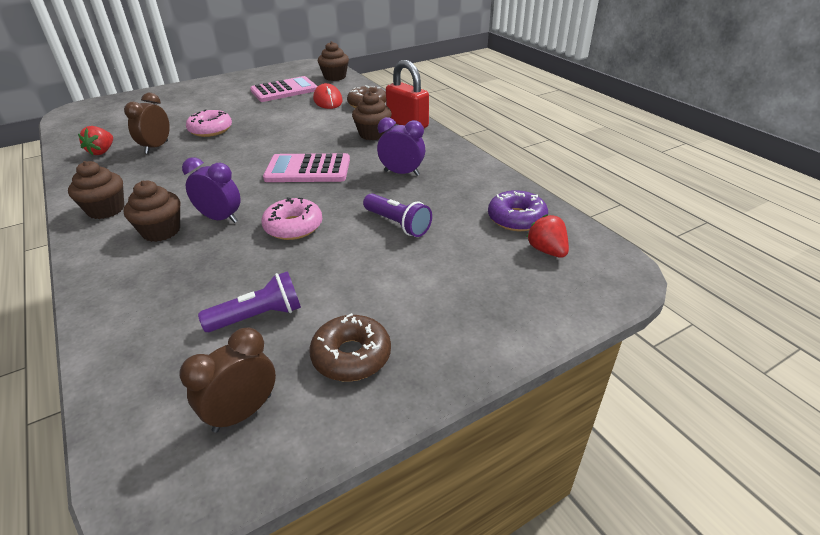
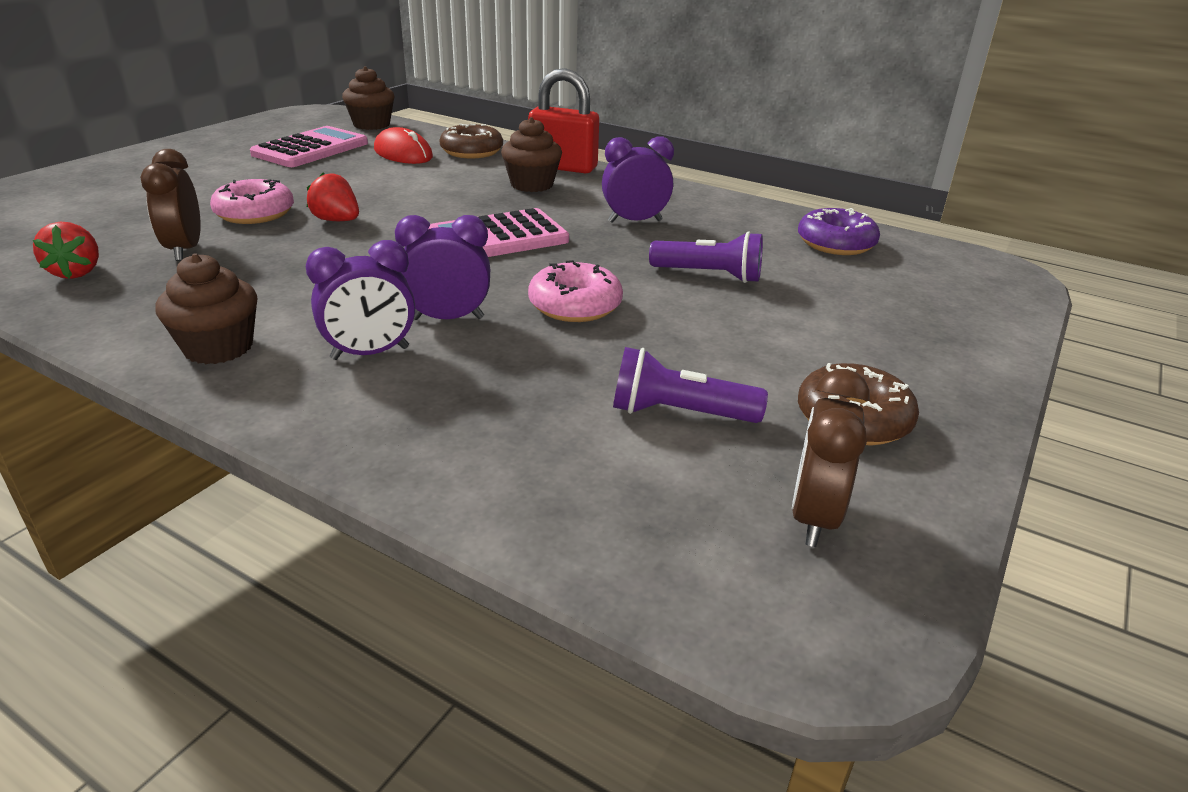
camera: 30 degrees left, 5 degrees down
(161, 231) = (370, 353): brown cupcake -> purple clock
(259, 316) = (678, 413): purple flashlight -> purple flashlight turned 120 degrees counterclockwise
(547, 251) = (909, 267): red strawberry -> red strawberry (337, 220)

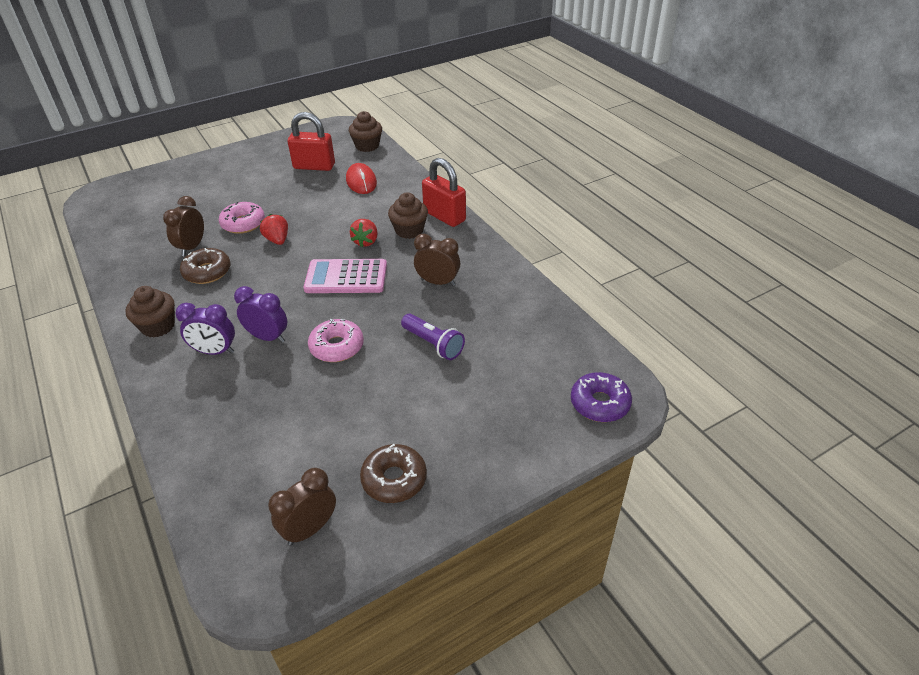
camera: 30 degrees right, 10 degrees up
(76, 272) = (138, 253): red strawberry -> red strawberry (366, 242)
(311, 149) = (314, 166): pink calculator -> red padlock
(472, 151) = (403, 187): brown donut -> brown donut (207, 272)
(635, 221) = (438, 282): purple clock -> brown clock
(678, 413) = (314, 442): purple flashlight -> none
(835, 243) = (544, 338): purple donut -> purple donut (599, 403)

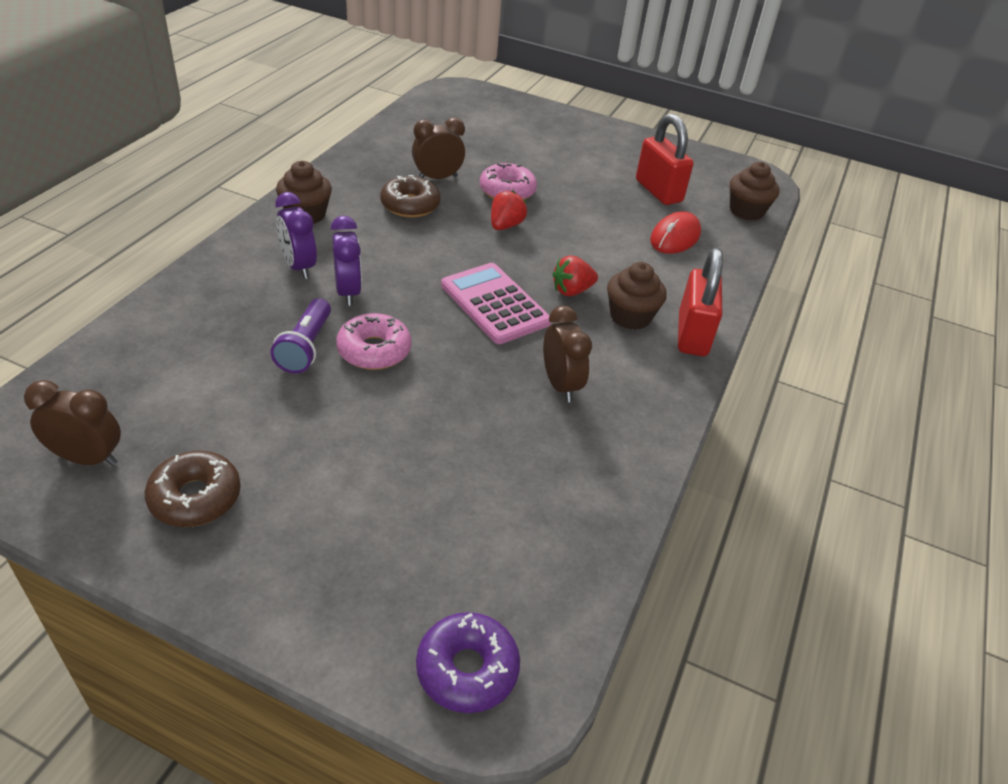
camera: 50 degrees right, 0 degrees up
(433, 344) = (444, 431): purple flashlight -> purple flashlight (305, 347)

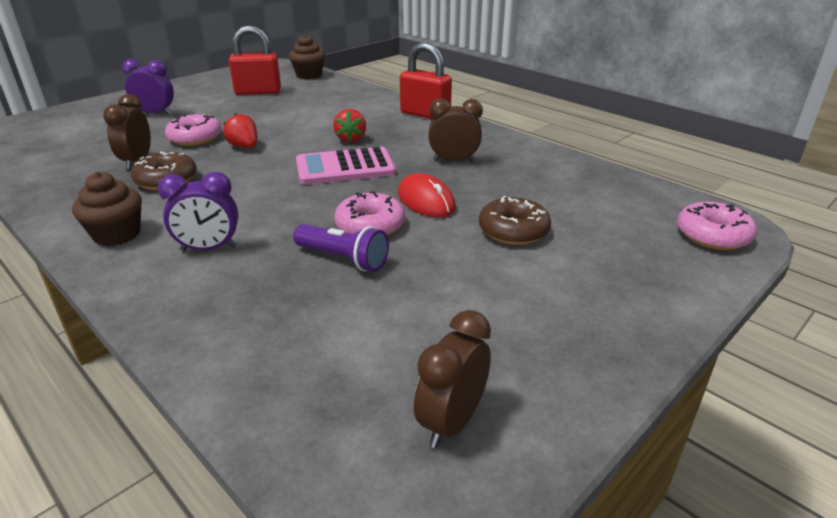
camera: 65 degrees left, 10 degrees down
(195, 497) = (531, 343): brown donut -> brown donut (513, 230)
(348, 292) = (275, 227): purple clock -> purple clock (155, 114)
(467, 669) = (713, 235): purple donut -> pink donut
(630, 316) = (394, 127): brown cupcake -> none
(675, 237) = (317, 98): red mouse -> red mouse (426, 201)

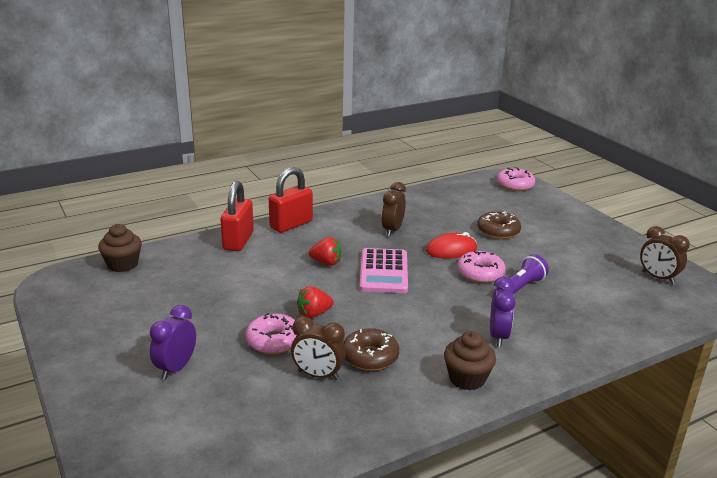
camera: 75 degrees left, 5 degrees down
(258, 92) = (154, 298): red padlock -> red padlock (238, 241)

